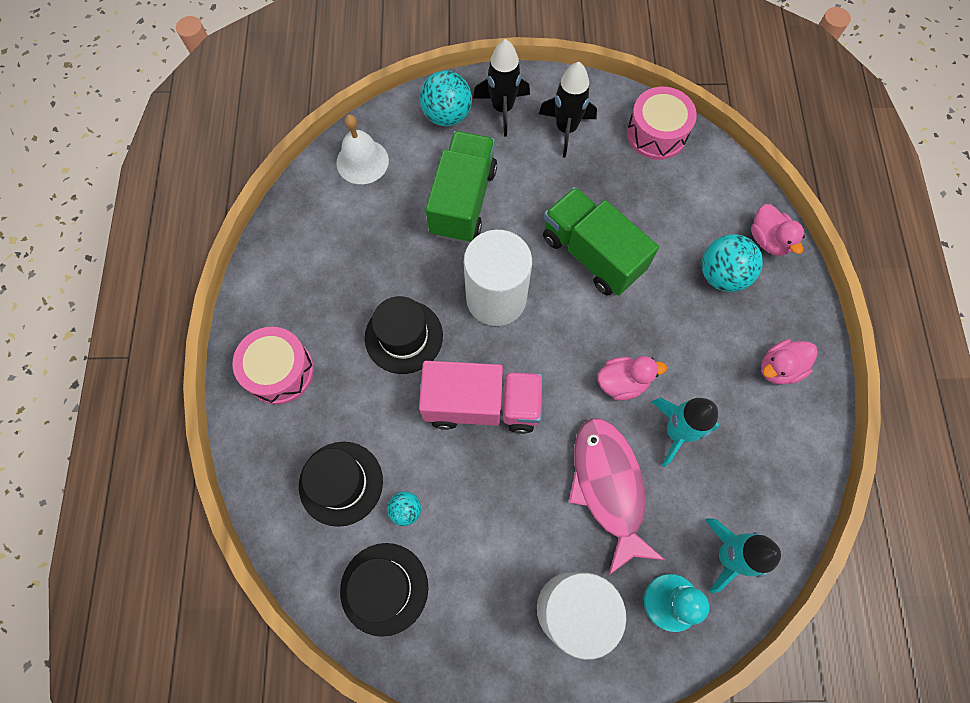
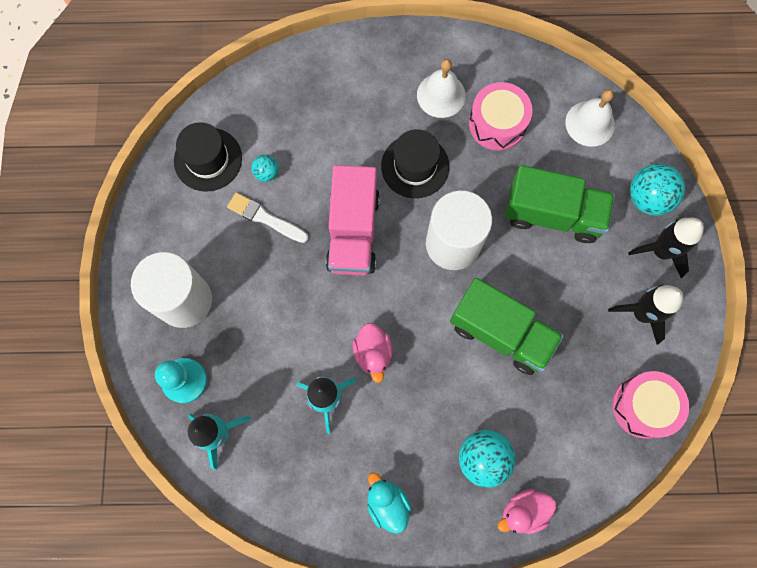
camera: 90 degrees right, 5 degrees up
(280, 371) = (383, 71): pink drum -> pink drum (497, 123)
(317, 307) = (441, 95): none -> white bell
(341, 483) = (289, 123): black hat -> none
(464, 510) = (265, 218): none -> white brush
(592, 254) = (501, 332): green truck -> green truck turned 75 degrees clockwise
(608, 487) = (280, 335): pink fish -> none
(779, 368) = (387, 503): pink duck -> turquoise duck

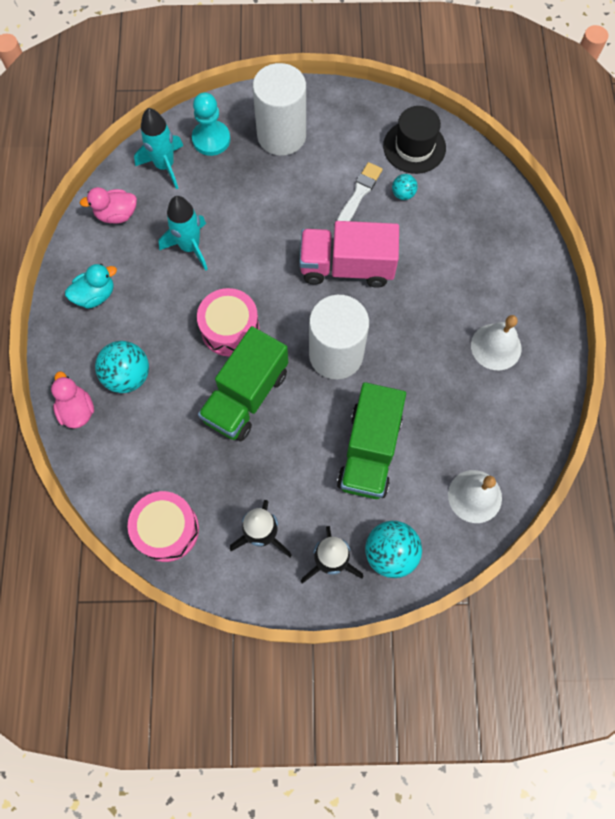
camera: 90 degrees right, 5 degrees down
(373, 353) = (229, 284): pink duck -> pink duck (117, 215)
(415, 166) = (416, 321): black hat -> none
(497, 123) = (467, 400): pink drum -> pink drum (230, 329)

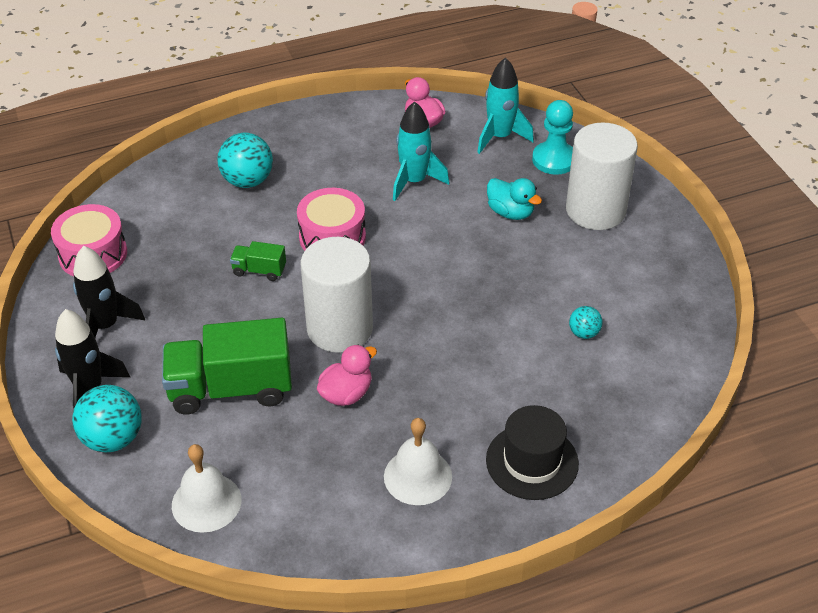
camera: 70 degrees right, 25 degrees down
(77, 410) = (198, 159): pink duck -> pink duck (346, 394)
(95, 295) = (326, 134): turquoise duck -> turquoise duck (510, 212)
(246, 396) = (259, 270): green truck -> green truck, size x0.46
(347, 267) = (456, 309): pink truck -> none
(358, 194) = (559, 294): white brush -> none
(414, 147) = (658, 326): black hat -> black hat (532, 461)

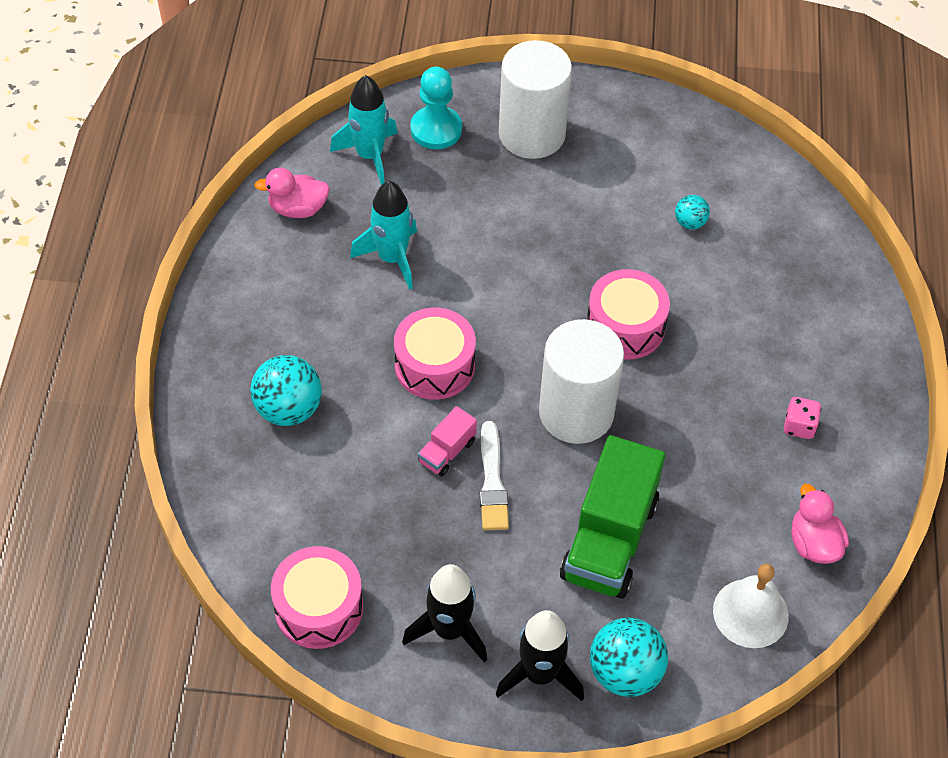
camera: 65 degrees left, 10 degrees up
(247, 304) = (492, 481): none -> white brush
(259, 270) = (447, 452): green truck -> pink truck
(346, 394) = (668, 442): pink duck -> pink duck (813, 543)
(418, 476) = (799, 426): white bell -> pink dice
(444, 329) = (625, 326): none -> pink drum
(510, 212) = (492, 200): turquoise duck -> none
(532, 461) = (823, 333): black hat -> none

